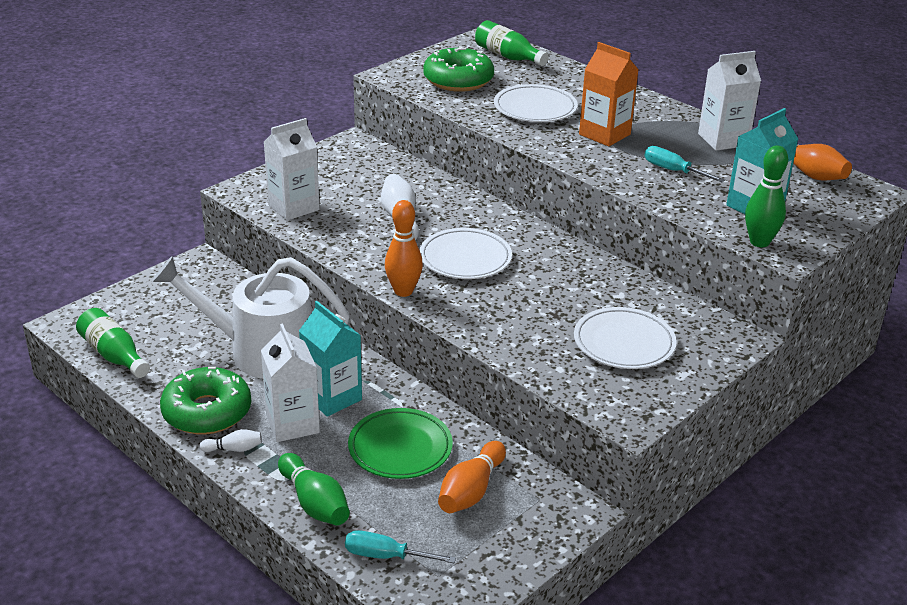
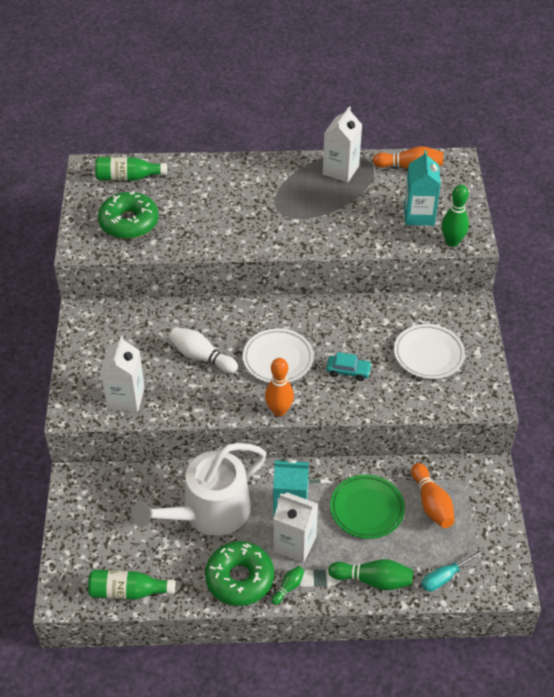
camera: 45 degrees left, 15 degrees up
(234, 449) = (288, 587): white bowling pin -> green bowling pin
(517, 305) = (348, 371): none -> turquoise car
(535, 108) = (209, 216): white plate -> none
(604, 134) = (276, 211): orange carton -> none
(673, 171) = (348, 216): turquoise screwdriver -> none

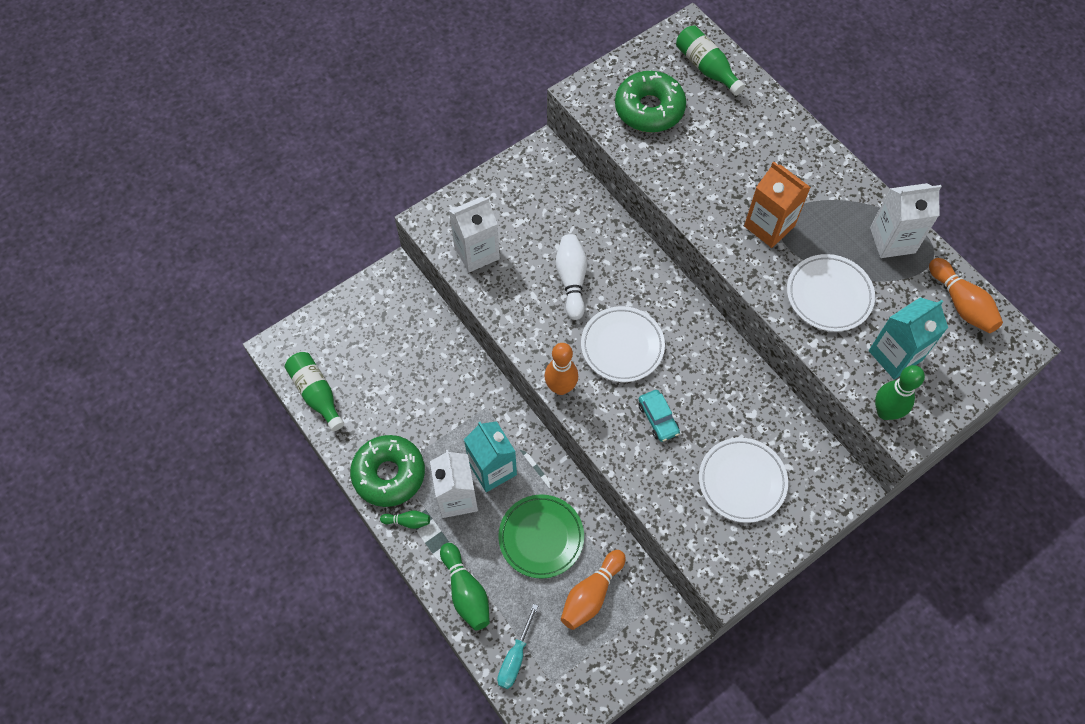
camera: 55 degrees right, 15 degrees up
(209, 512) = (440, 403): white watering can -> none
(277, 217) = (769, 226): none -> orange carton
(352, 220) = (829, 295): none -> white plate
(445, 577) = (515, 657): turquoise screwdriver -> turquoise screwdriver turned 90 degrees counterclockwise

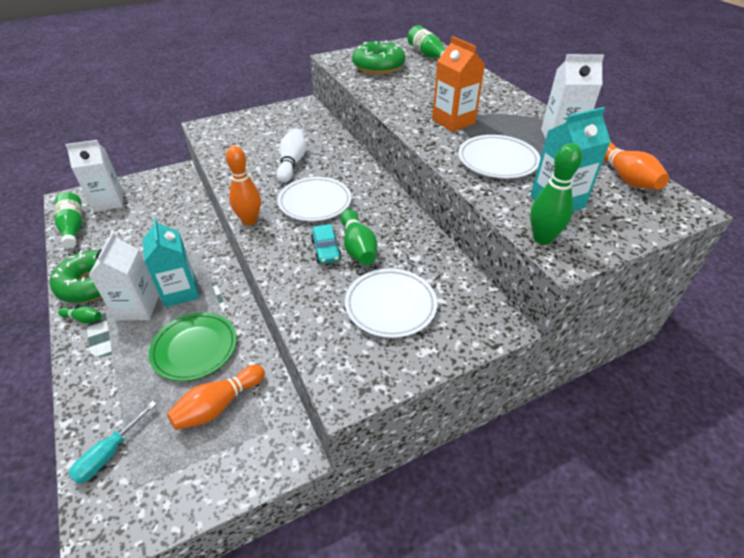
camera: 10 degrees right, 20 degrees down
(466, 591) = (98, 383): green bowling pin -> green bowling pin (358, 247)
(476, 252) = (228, 143): white carton -> white carton (109, 202)

